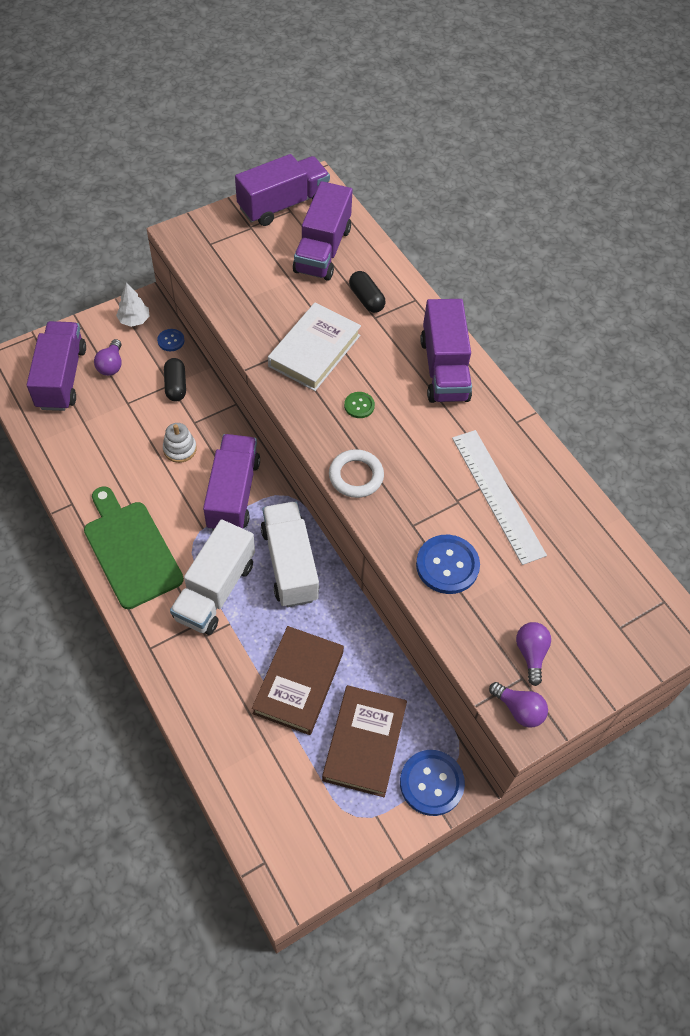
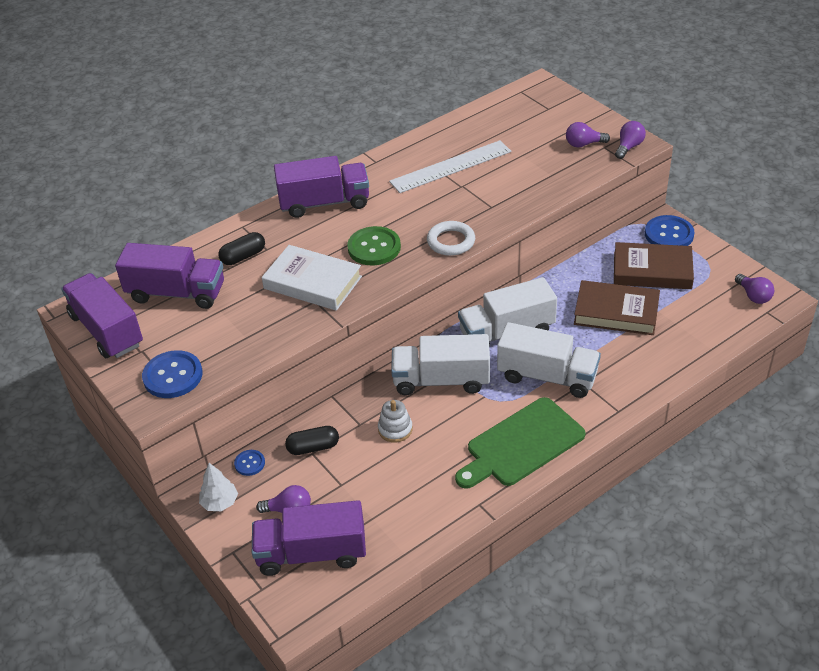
camera: 90 degrees left, 15 degrees down
(233, 494) = (441, 380): purple truck -> white truck
(296, 855) = (753, 296): none -> purple light bulb
(359, 406) = (374, 248): green button -> green button, size x1.89
(447, 565) = (523, 186): blue button -> blue button (173, 376)

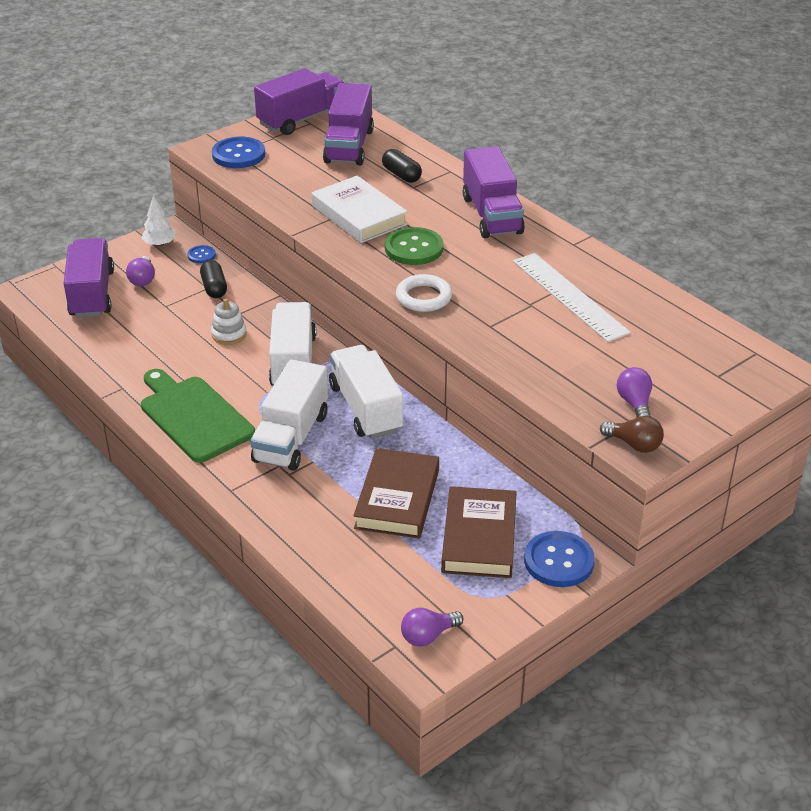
camera: 85 degrees right, 5 degrees down
(313, 282) = (359, 215): white book -> white book turned 60 degrees counterclockwise
(628, 147) = (634, 445): purple light bulb -> brown light bulb

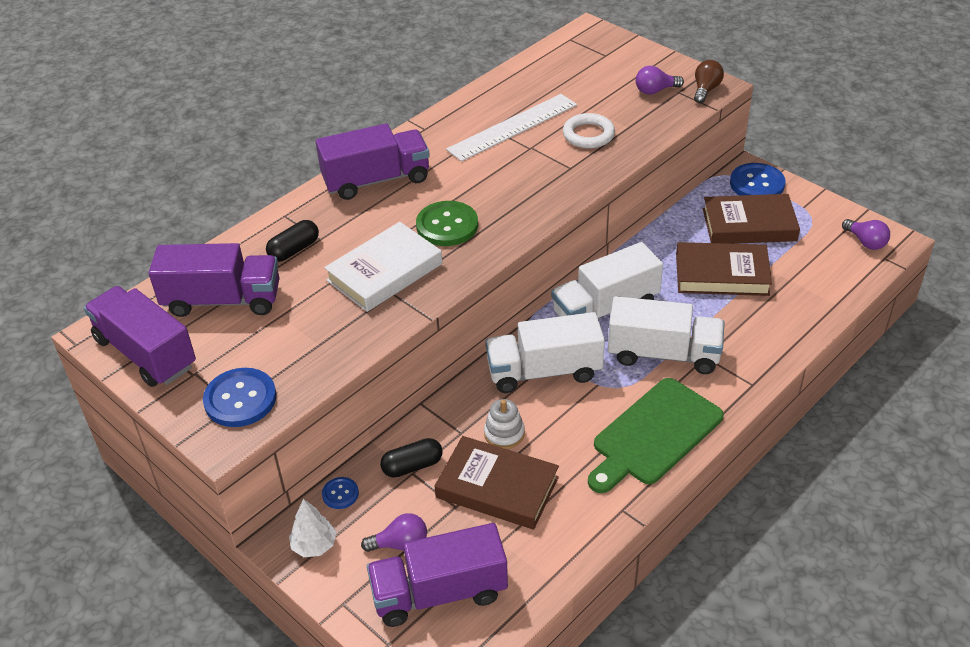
camera: 95 degrees left, 5 degrees up
(175, 326) = (497, 487): none -> brown book
(423, 297) = (534, 210): white ring -> white ring (588, 135)

